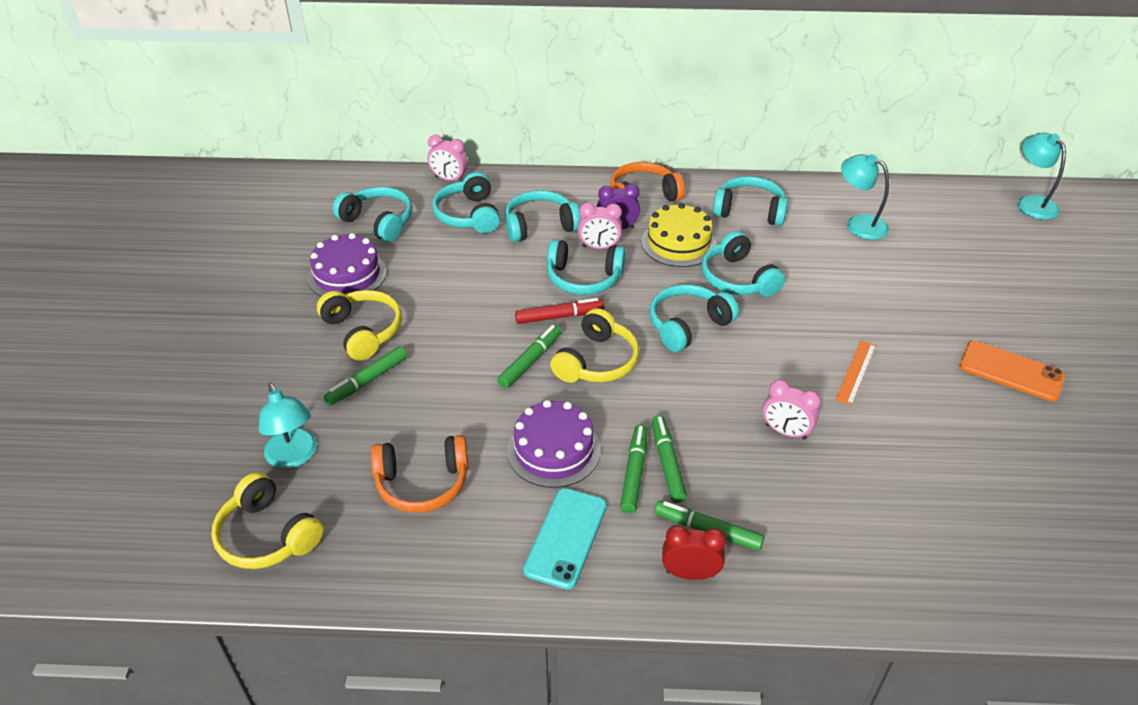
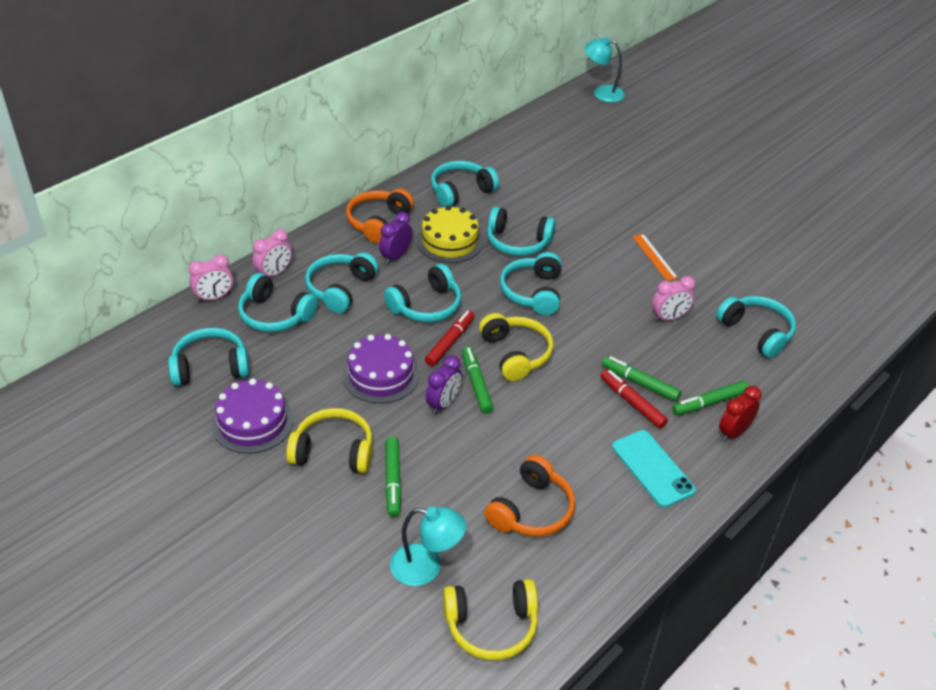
camera: 50 degrees left, 0 degrees up
(484, 356) = (443, 404): none -> purple clock
(553, 450) = (573, 426): purple cake -> purple cake (381, 375)
(599, 247) = (404, 277): pink clock -> pink clock (274, 273)
(634, 473) = (632, 403): green marker -> red marker
(859, 224) = (534, 161): turquoise lamp -> none
(861, 510) = (756, 332): none -> turquoise headphones
(1011, 371) = (718, 204): orange phone -> none

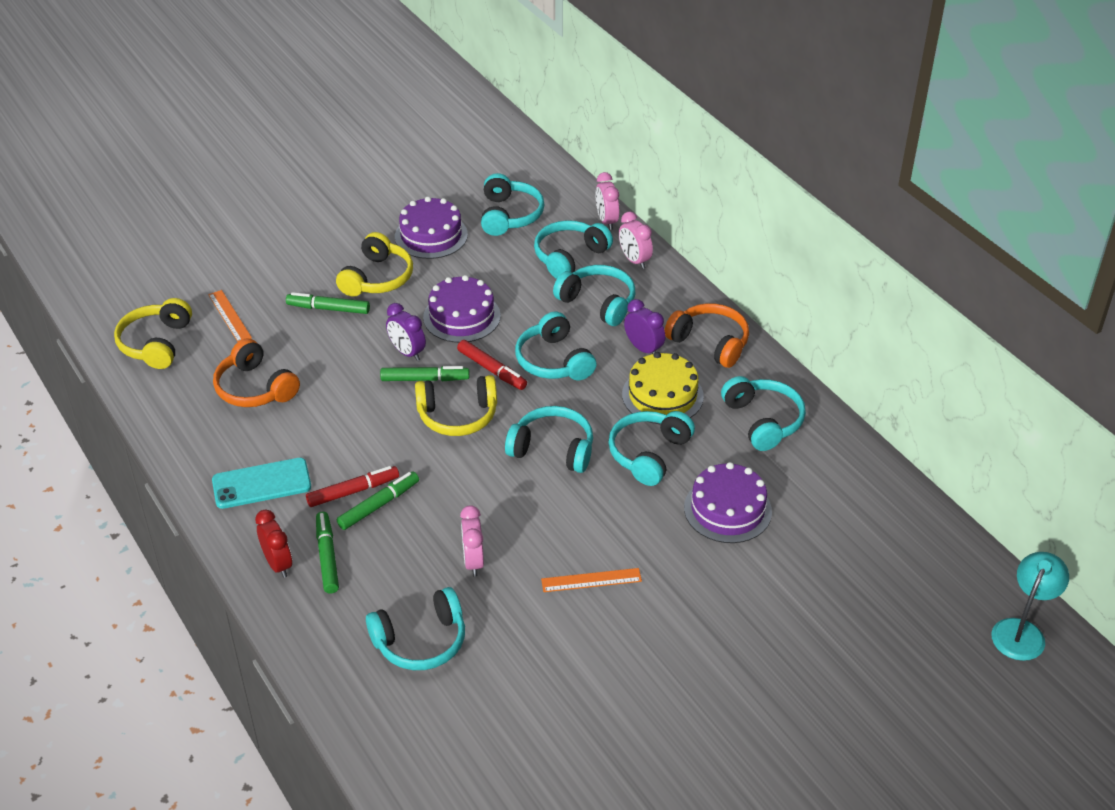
camera: 105 degrees right, 0 degrees up
(426, 567) = (229, 316): turquoise lamp -> orange ruler
(557, 202) = (727, 509): none -> purple cake

